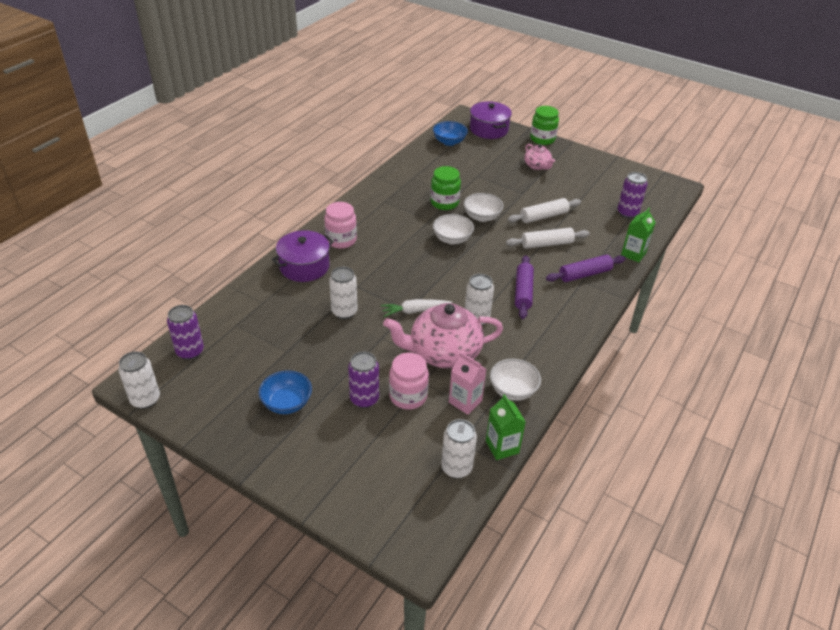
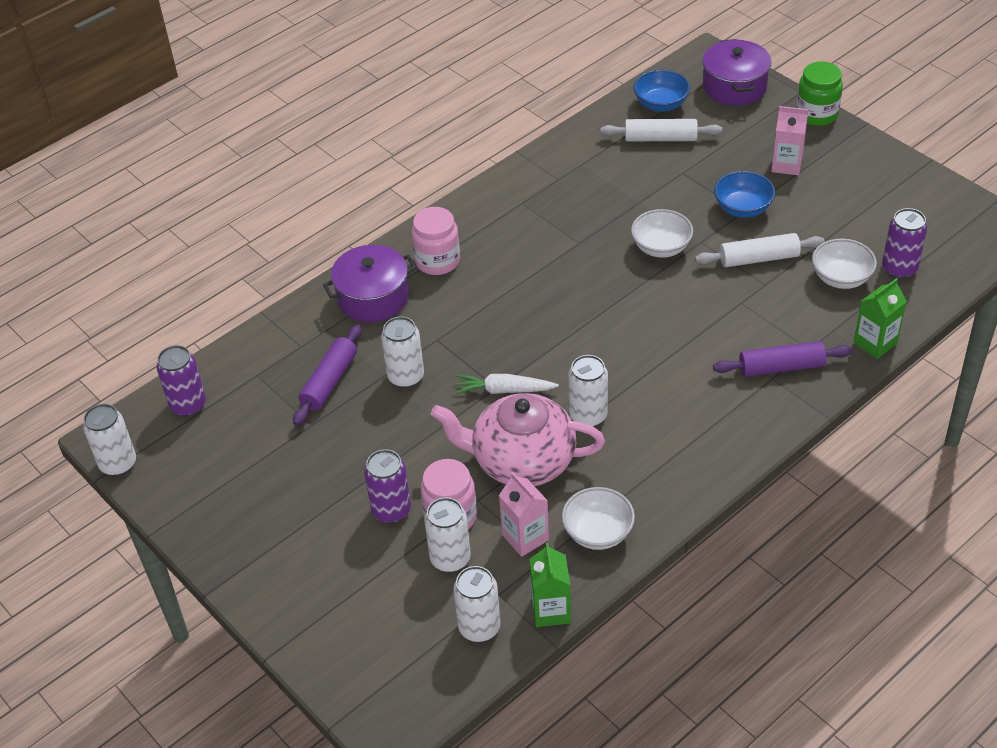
camera: 20 degrees right, 5 degrees up
(287, 403) = (290, 499): blue bowl -> blue bowl (742, 208)
(418, 424) = (450, 559): none -> white can
(444, 203) = (612, 215): green jar -> none
(452, 239) = (601, 280): white bowl -> white bowl (841, 278)
(523, 292) = (674, 383): purple rolling pin -> purple rolling pin (329, 382)
(537, 166) = (786, 165): pink teapot -> pink carton
(546, 244) = (743, 307): white rolling pin -> white rolling pin (660, 138)

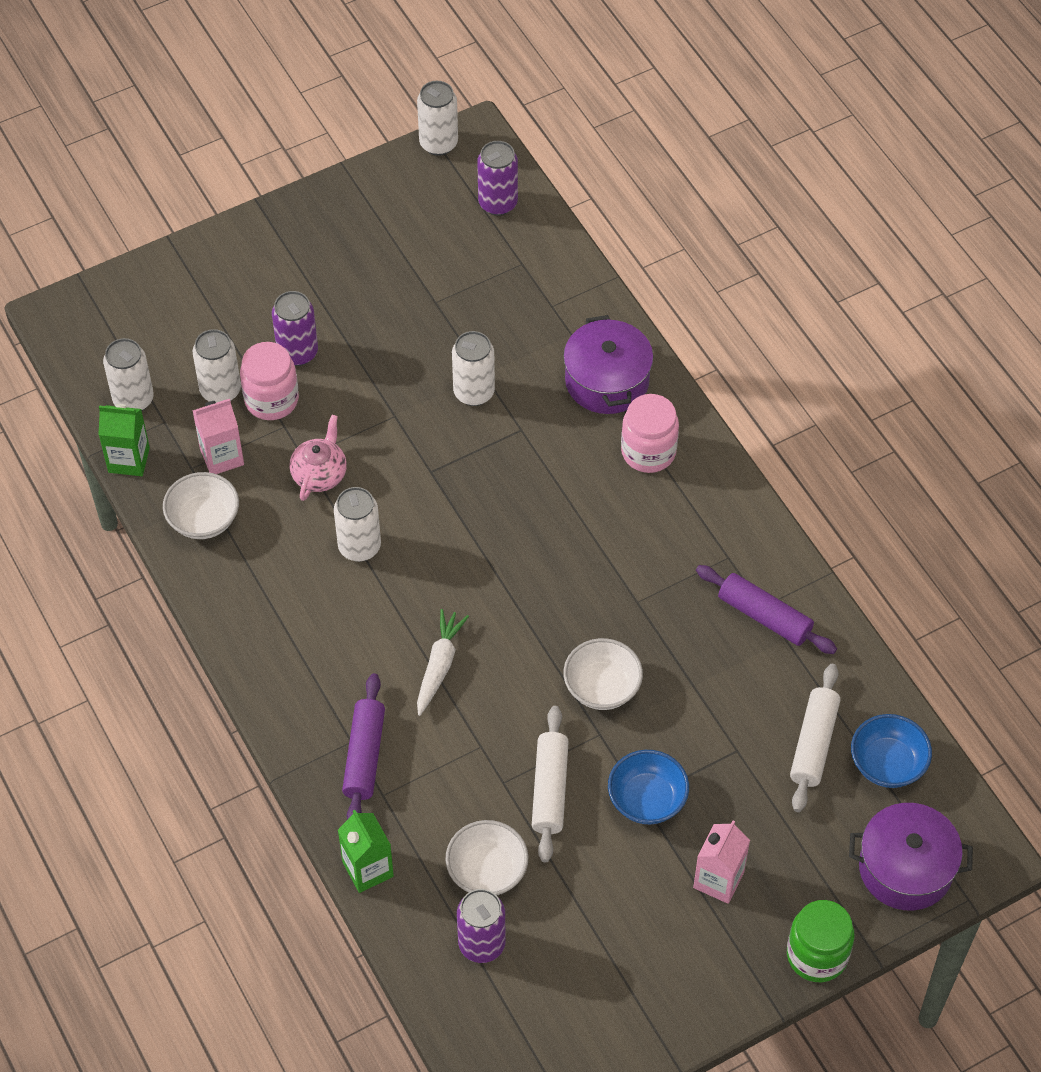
camera: 100 degrees right, 10 degrees up
(329, 382) = (490, 324): purple rolling pin -> purple rolling pin (764, 616)
(504, 390) = (423, 478): white carrot -> white carrot (439, 666)
(522, 461) = (319, 474): pink teapot -> pink teapot, size x0.51

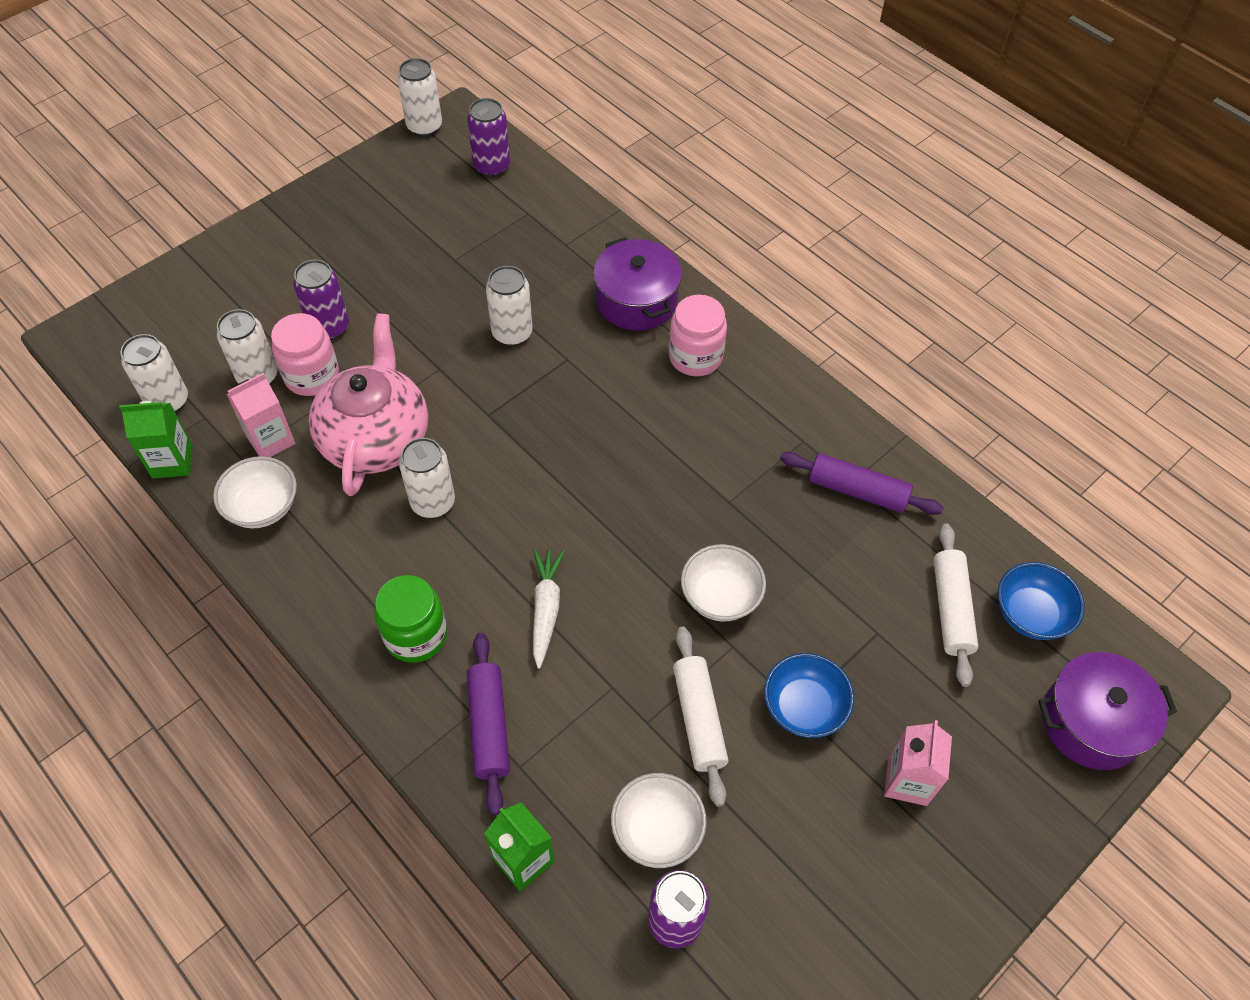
camera: 15 degrees left, 0 degrees up
(319, 474) = (376, 438): pink teapot -> pink teapot, size x1.95
(817, 955) = (1039, 843): green jar -> green jar (416, 635)

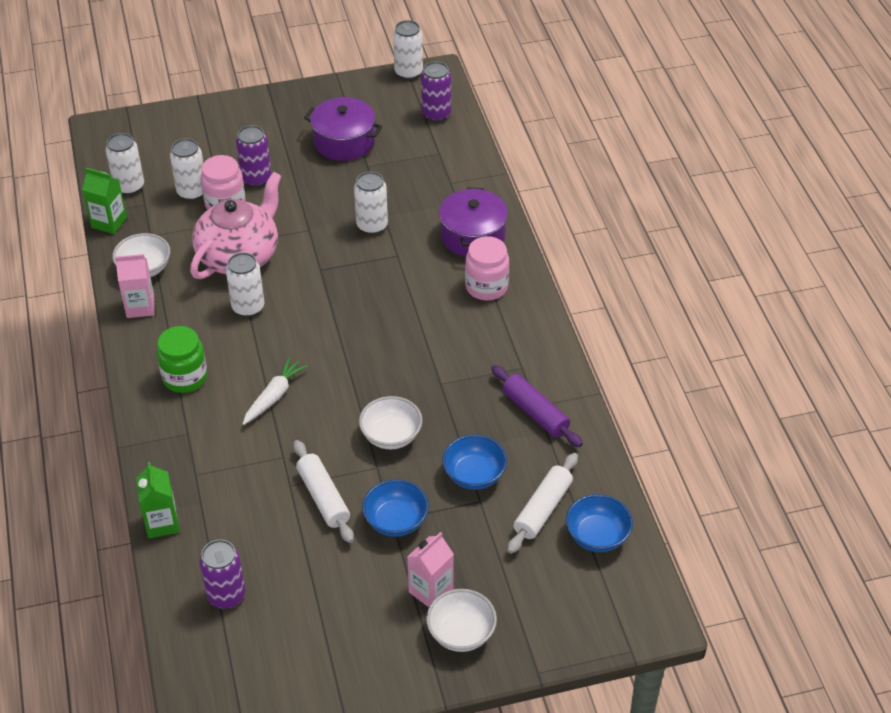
camera: 30 degrees right, 10 degrees down
(271, 440) = (175, 232): pink carton -> pink carton (140, 307)
(488, 726) = (193, 445): purple rolling pin -> none
(657, 829) = (252, 544): white bowl -> white bowl (461, 633)
(698, 719) = (323, 497): white rolling pin -> white rolling pin turned 45 degrees counterclockwise
(848, 602) = (474, 475): none -> blue bowl
(1091, 722) = (586, 616): purple pot -> purple pot (344, 142)

